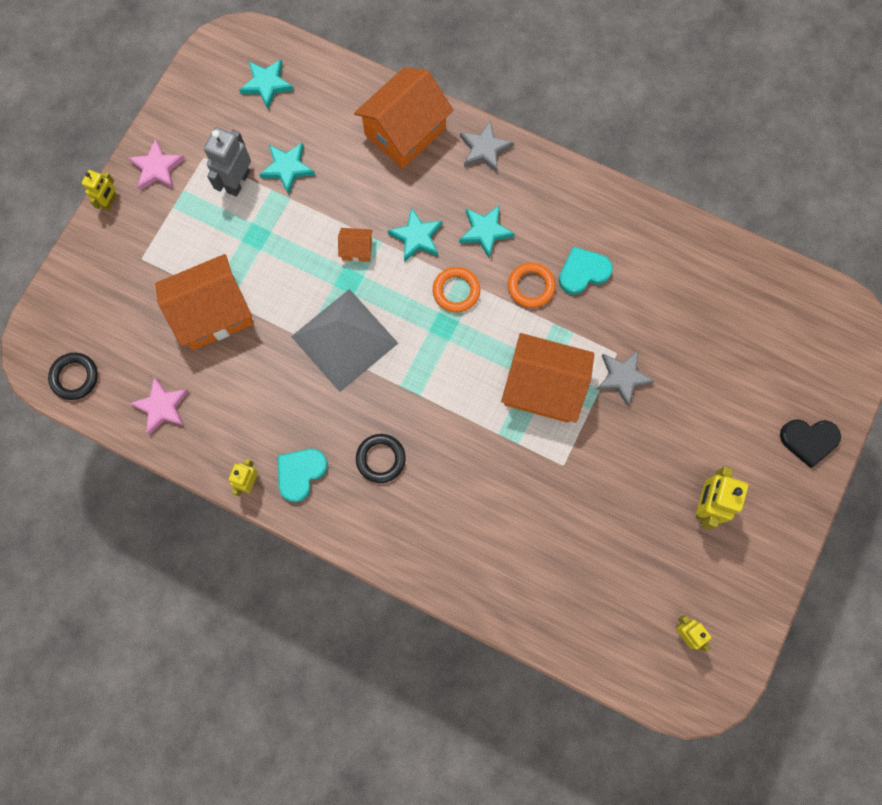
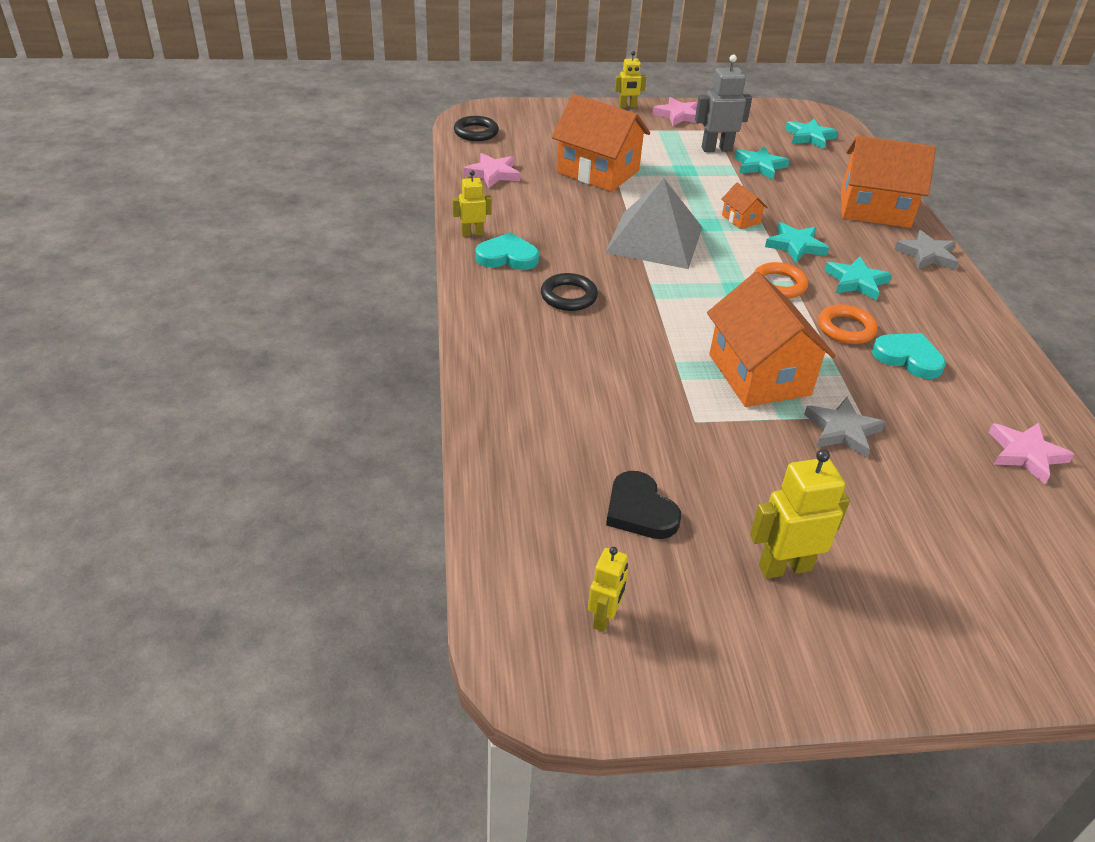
camera: 55 degrees right, 35 degrees down
(702, 283) = (1025, 454): none -> pink star
(808, 440) = (986, 646): black heart -> black heart (640, 510)

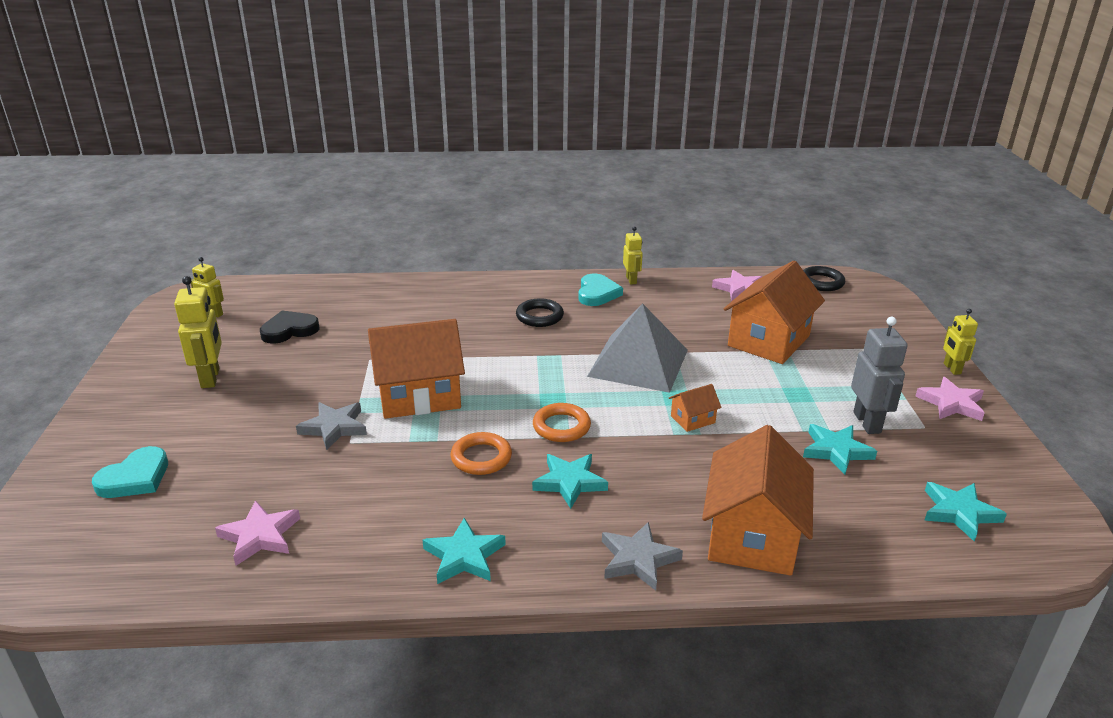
camera: 95 degrees right, 10 degrees down
(795, 246) = (641, 450): turquoise star -> turquoise star (464, 556)
(908, 358) = (426, 491): turquoise heart -> turquoise heart (135, 478)

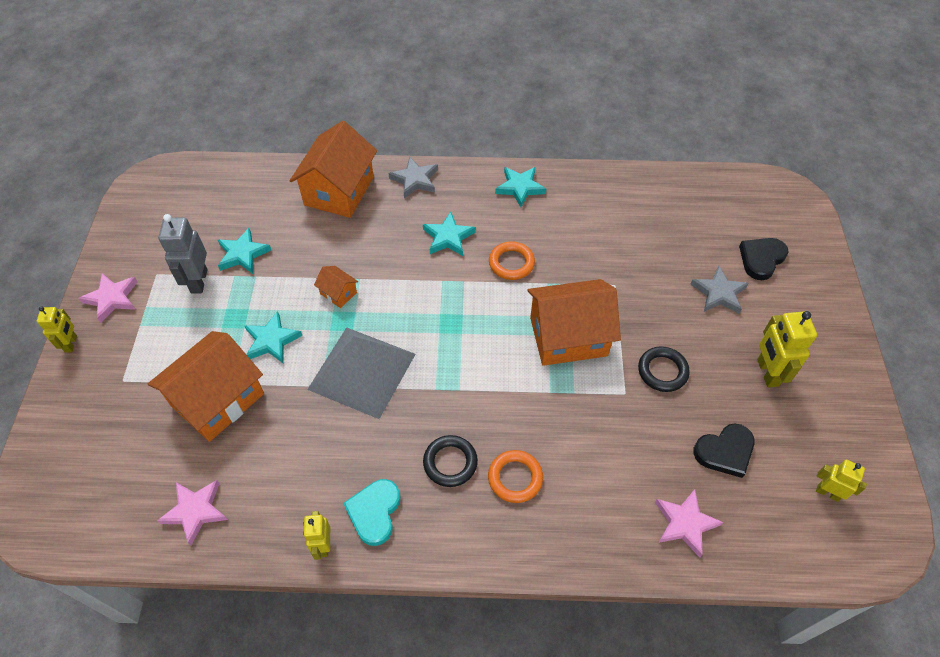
camera: 175 degrees left, 25 degrees up
(135, 478) = (761, 259): turquoise heart -> black heart
(260, 536) = (650, 208): pink star -> pink star (685, 523)
(334, 428) = (631, 301): grey star -> grey star (719, 293)
(561, 426) = (447, 291): orange ring -> orange ring (515, 478)
(692, 419) = (338, 293): orange house -> orange house turned 60 degrees clockwise
(821, 282) = (83, 523): black ring -> black ring (662, 371)
(959, 513) = (196, 199): turquoise star -> turquoise star (272, 340)

